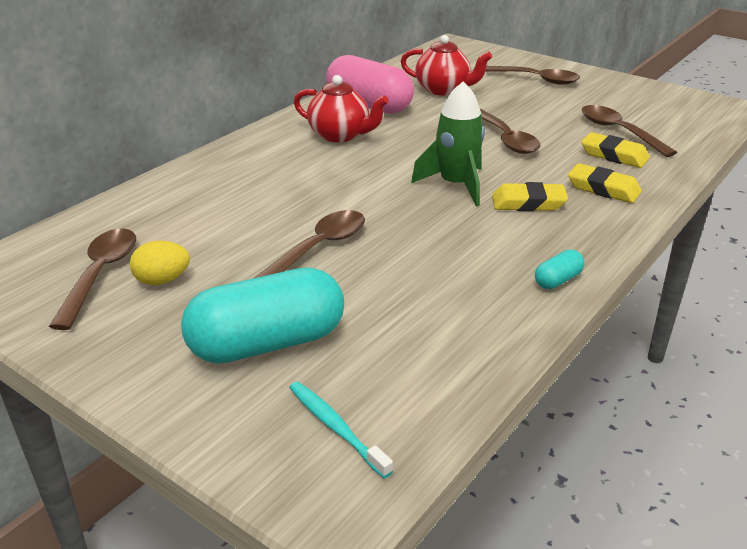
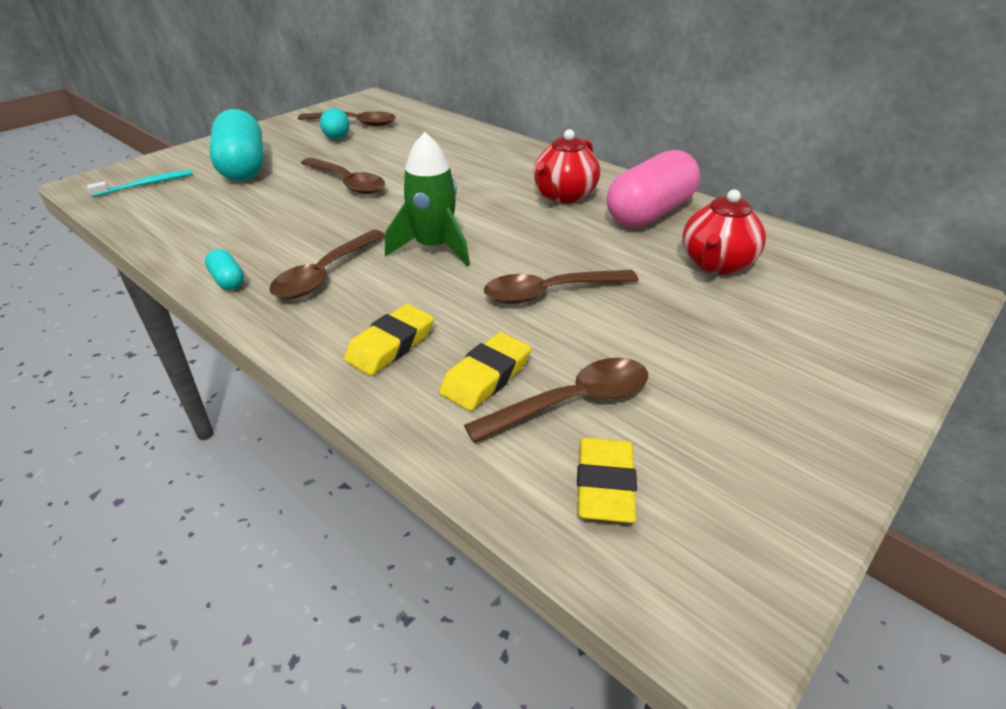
camera: 95 degrees right, 5 degrees up
(162, 280) = (337, 138): yellow egg -> turquoise egg
(528, 203) = (378, 285): yellow eraser -> yellow eraser (604, 485)
(535, 79) = (794, 352): brown spoon -> brown spoon (325, 274)

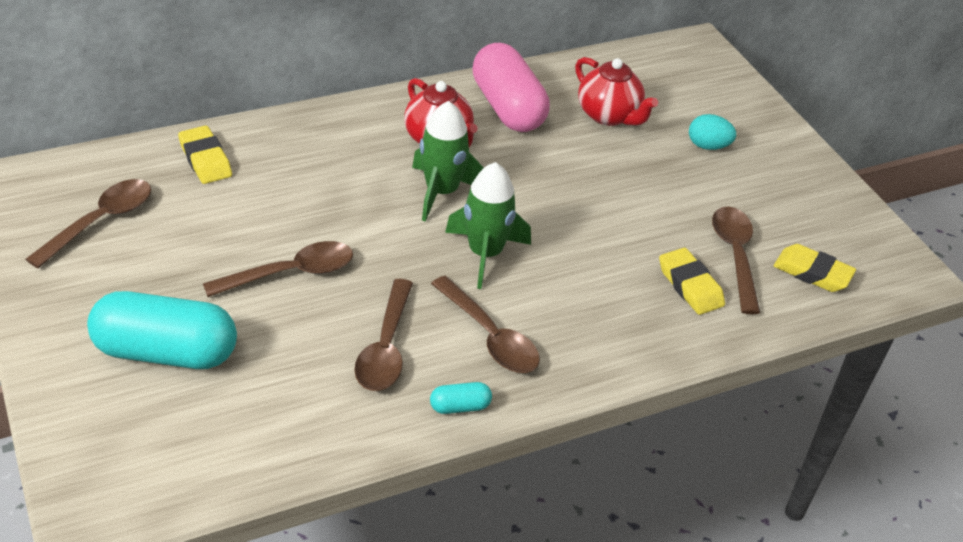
camera: 70 degrees left, 5 degrees up
(146, 185) = (147, 453): turquoise toothbrush -> none
(337, 138) = (141, 250): turquoise egg -> turquoise egg (708, 146)
(390, 345) = (626, 323): yellow eraser -> yellow eraser (205, 159)
(496, 212) = (442, 192): none -> green rocket
(549, 293) = (600, 214): brown spoon -> brown spoon (385, 348)

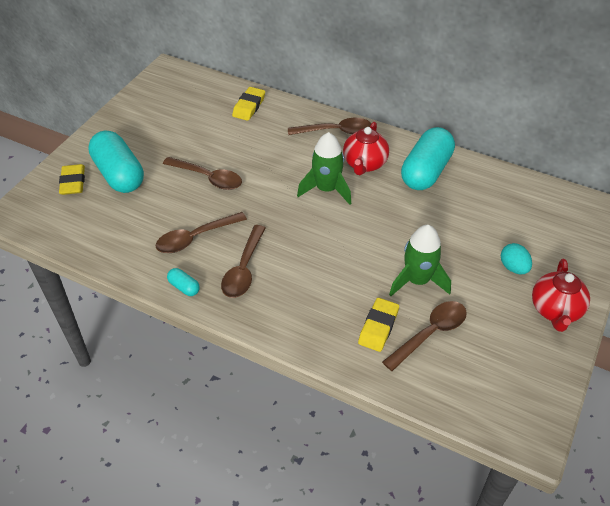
camera: 55 degrees right, 5 degrees up
(101, 221) = (174, 106): brown spoon -> brown spoon (335, 131)
(485, 254) = (301, 232): green rocket -> green rocket (417, 280)
(508, 107) = (426, 171): pink capsule -> turquoise capsule
(609, 115) = (478, 212): red teapot -> red teapot (555, 310)
(812, 273) = (462, 379): yellow eraser -> yellow eraser (73, 182)

